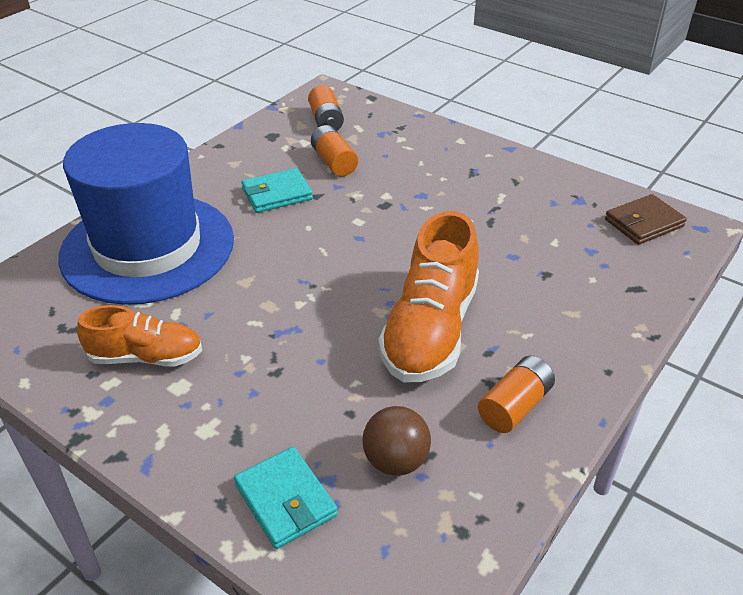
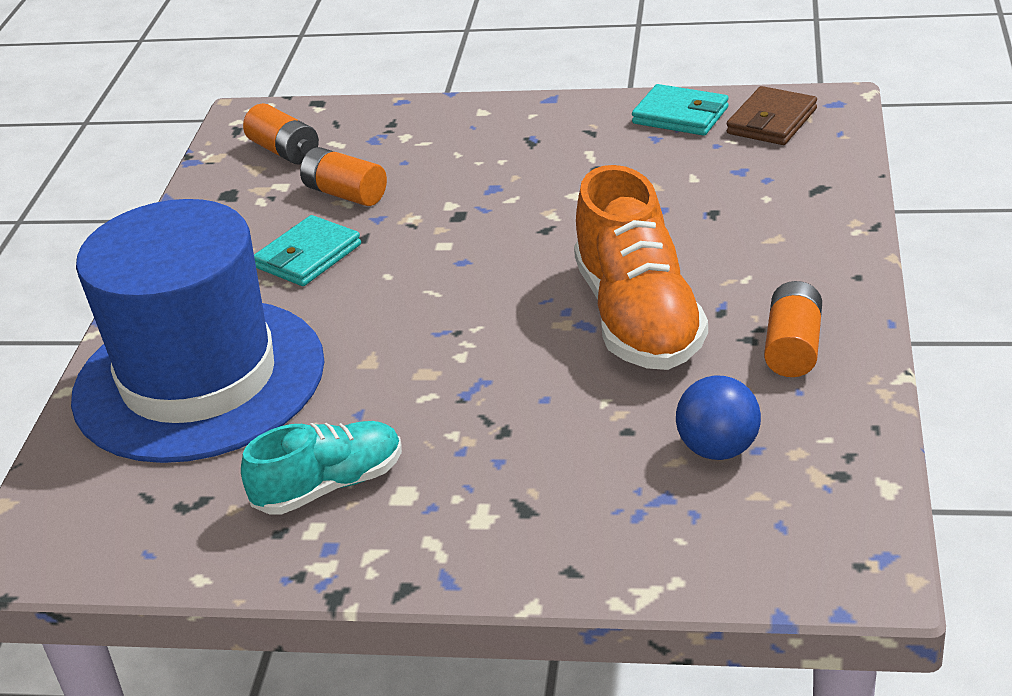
camera: 25 degrees left, 5 degrees down
(146, 357) = (329, 486): orange shoe -> turquoise shoe
(285, 500) = (637, 535): turquoise wallet -> turquoise wallet (680, 115)
(395, 461) = (718, 449): brown ball -> blue ball

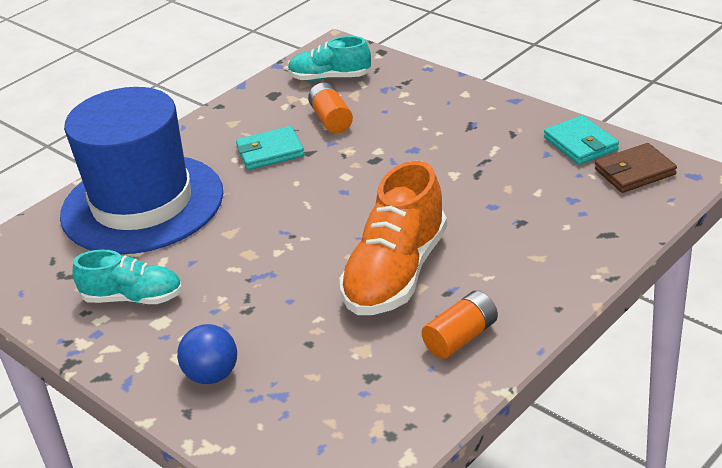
camera: 35 degrees right, 0 degrees up
(284, 151) = (330, 78): orange battery -> turquoise shoe
(718, 449) = (343, 381): blue ball -> blue ball (212, 375)

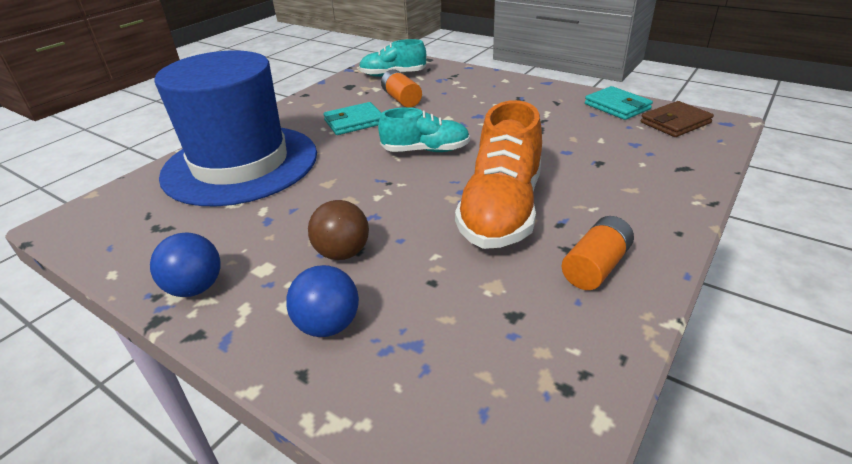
camera: 10 degrees left, 0 degrees up
(101, 336) = (196, 288): none -> blue ball
(133, 298) = (232, 246): turquoise shoe -> turquoise shoe (425, 150)
(234, 311) = (342, 253): none -> brown ball

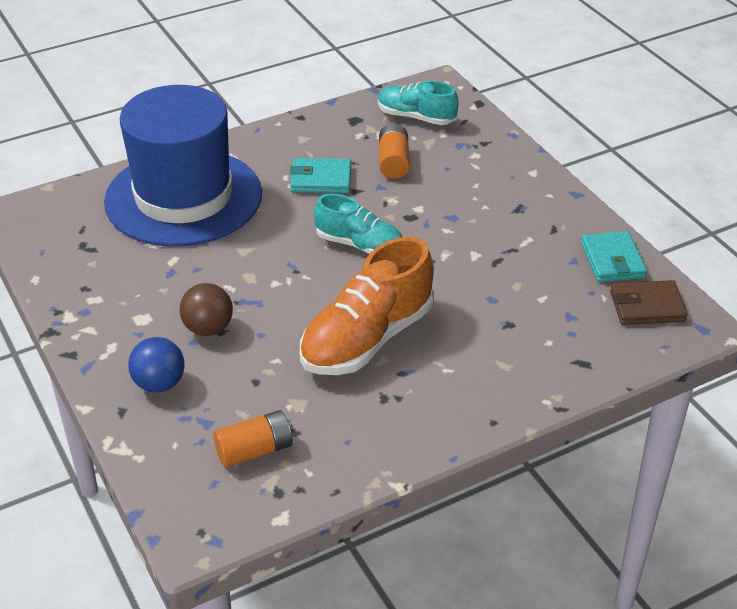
camera: 25 degrees right, 5 degrees up
(196, 288) = (87, 316): blue ball -> none
(595, 267) = (390, 421): orange battery -> orange battery (254, 450)

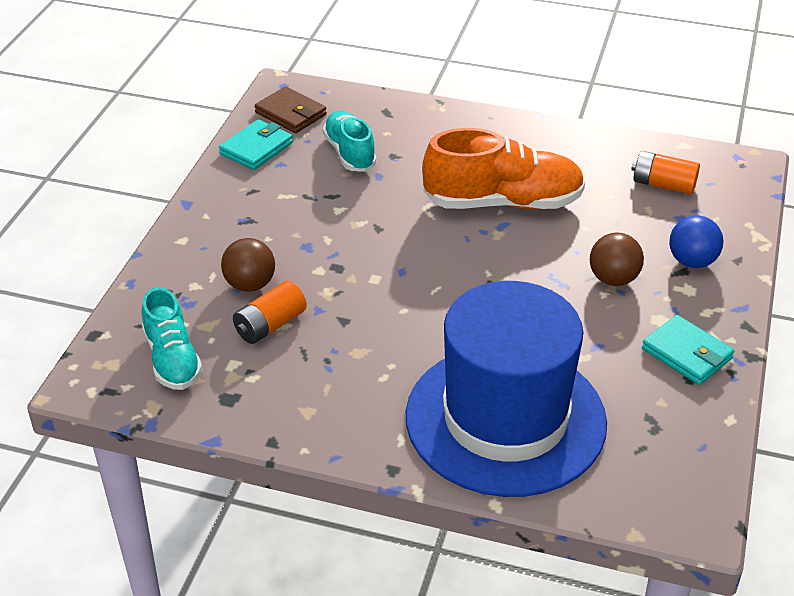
camera: 135 degrees left, 0 degrees up
(321, 179) = (356, 351): turquoise wallet -> turquoise wallet (686, 354)
(359, 245) = (411, 270): turquoise shoe -> turquoise shoe (349, 153)
(444, 174) = (250, 285): none -> brown ball

